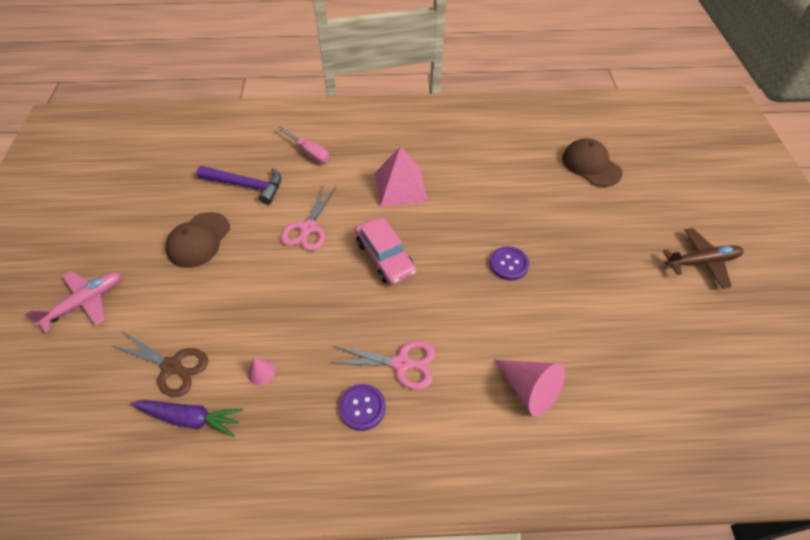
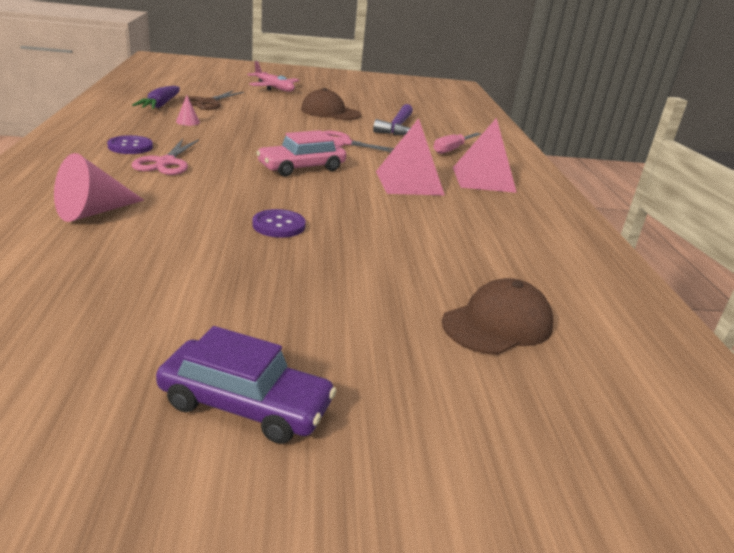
camera: 85 degrees right, 25 degrees down
(379, 142) = (483, 179): none -> pink pyramid
(701, 262) = (245, 404): brown plane -> purple car

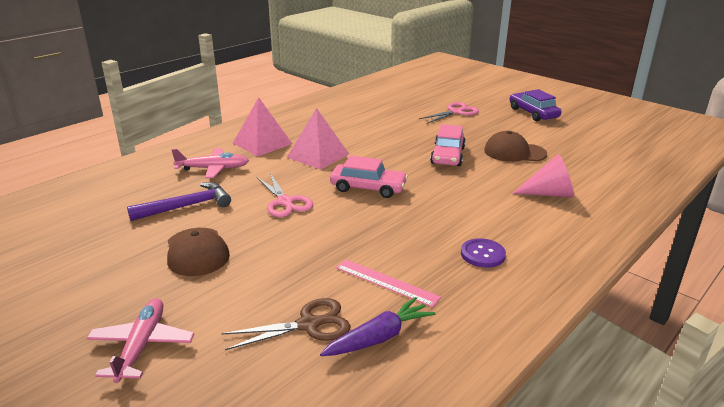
camera: 130 degrees left, 0 degrees up
(166, 163) = (468, 223): pink scissors -> pink scissors (456, 112)
(187, 122) = (386, 282): pink cone -> pink ruler
(279, 225) = (447, 155): purple button -> pink car
(452, 150) = (213, 169): pink screwdriver -> pink plane
(498, 324) = (417, 102): brown cap -> brown cap (514, 152)

